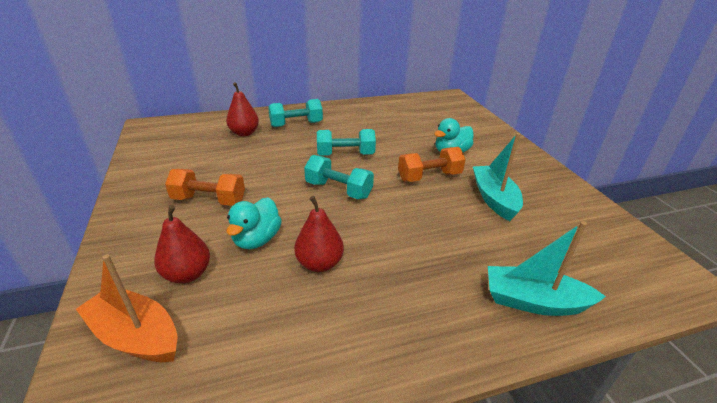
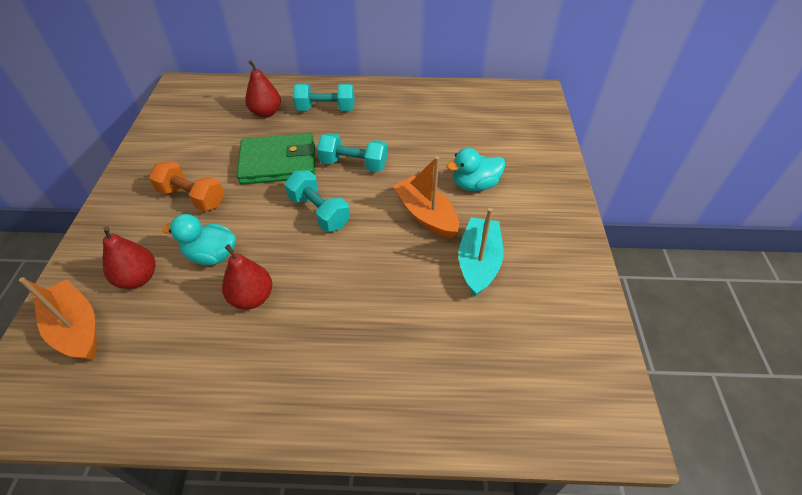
camera: 20 degrees right, 15 degrees up
(257, 239) = (212, 255): turquoise duck -> turquoise duck turned 60 degrees clockwise
(278, 163) = (278, 163): none -> green wallet
(429, 177) = (426, 215): orange dumbbell -> orange boat
(533, 301) = (427, 399): turquoise boat -> none

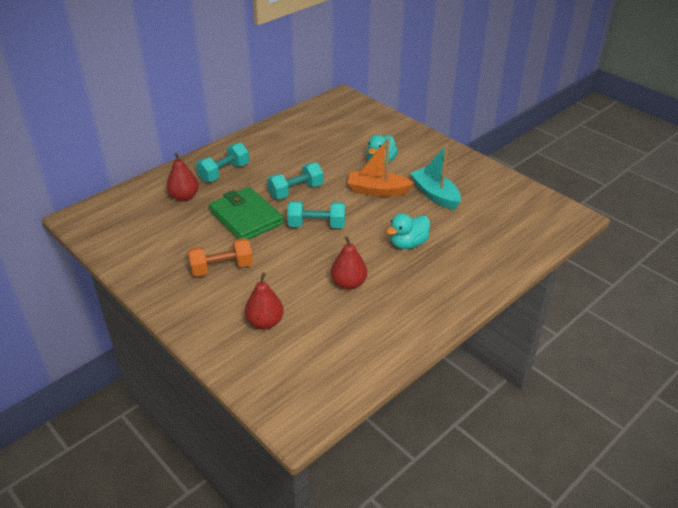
camera: 45 degrees left, 10 degrees down
(76, 328) = (272, 366): orange boat -> none
(212, 255) = (290, 283): turquoise duck -> turquoise duck (408, 243)
(278, 163) = (246, 217): green wallet -> green wallet turned 75 degrees counterclockwise

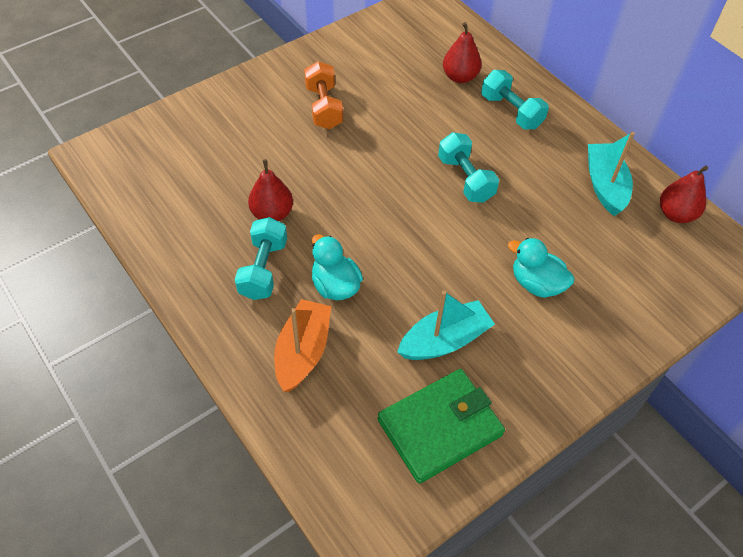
camera: 95 degrees right, 15 degrees up
(246, 217) = (412, 129): green wallet -> green wallet (440, 427)
(265, 322) = (229, 138): red pear -> red pear (676, 214)
(293, 136) = (605, 185): none -> turquoise boat
(316, 225) = (389, 194): turquoise dumbbell -> turquoise dumbbell (263, 269)
(377, 191) = (460, 269): orange boat -> orange boat (303, 351)

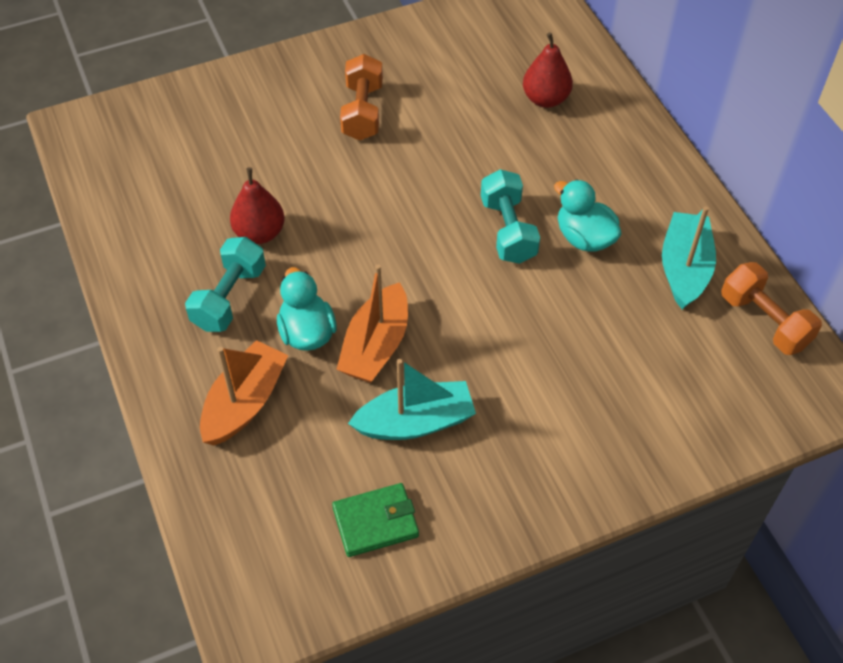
camera: 15 degrees right, 0 degrees up
(393, 286) = (376, 346): none -> orange boat
(440, 427) = (375, 522): green wallet -> green wallet, size x0.61
(511, 111) = (596, 154): turquoise dumbbell -> none
(536, 283) = (552, 375): turquoise duck -> turquoise duck (584, 237)
(676, 214) = (764, 321): red pear -> orange dumbbell

